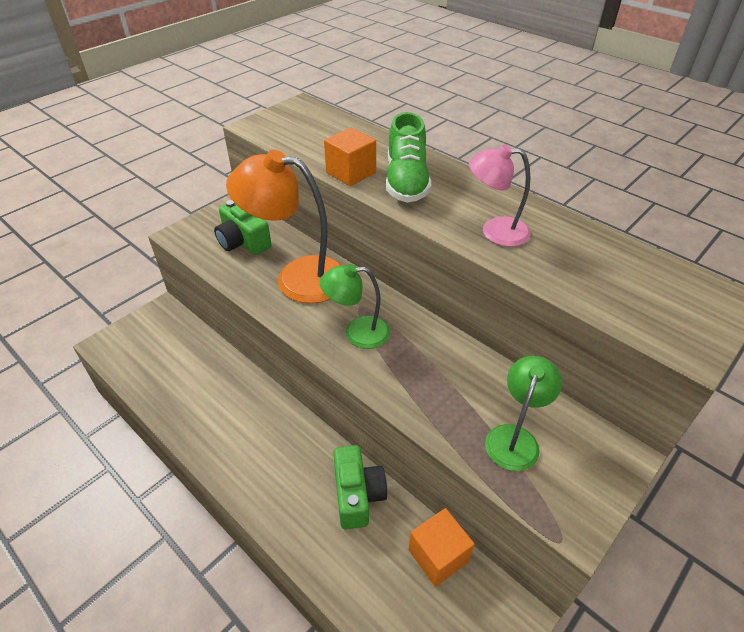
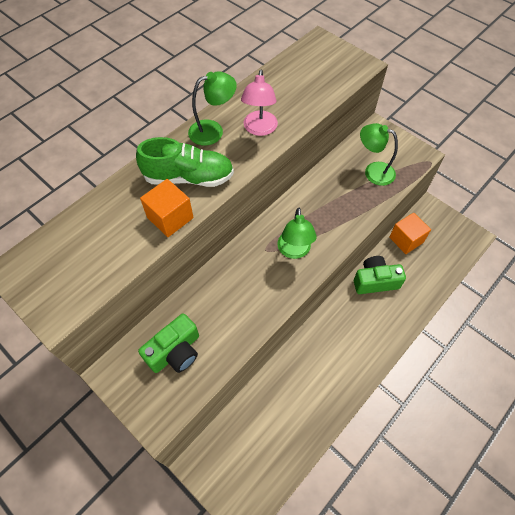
camera: 90 degrees left, 15 degrees up
(297, 277) = (230, 297): orange lamp -> none
(483, 195) = (213, 130): none -> green lamp

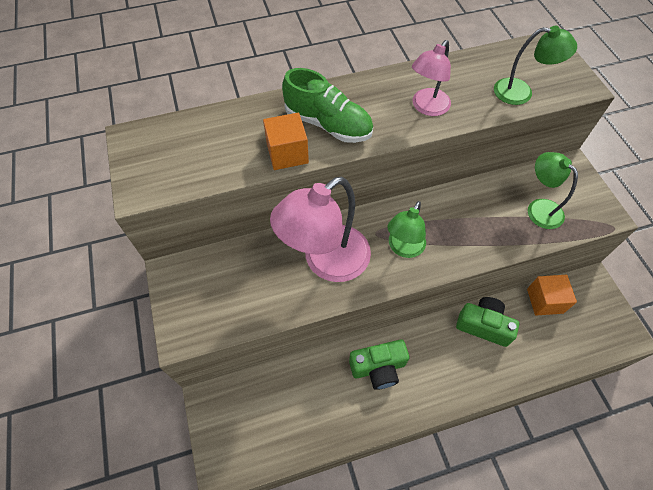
camera: 30 degrees right, 0 degrees up
(175, 352) = (234, 284): green camera -> green camera (378, 368)
(213, 130) = (379, 90): green lamp -> green lamp (521, 92)
(240, 293) = (326, 262): none -> pink lamp

